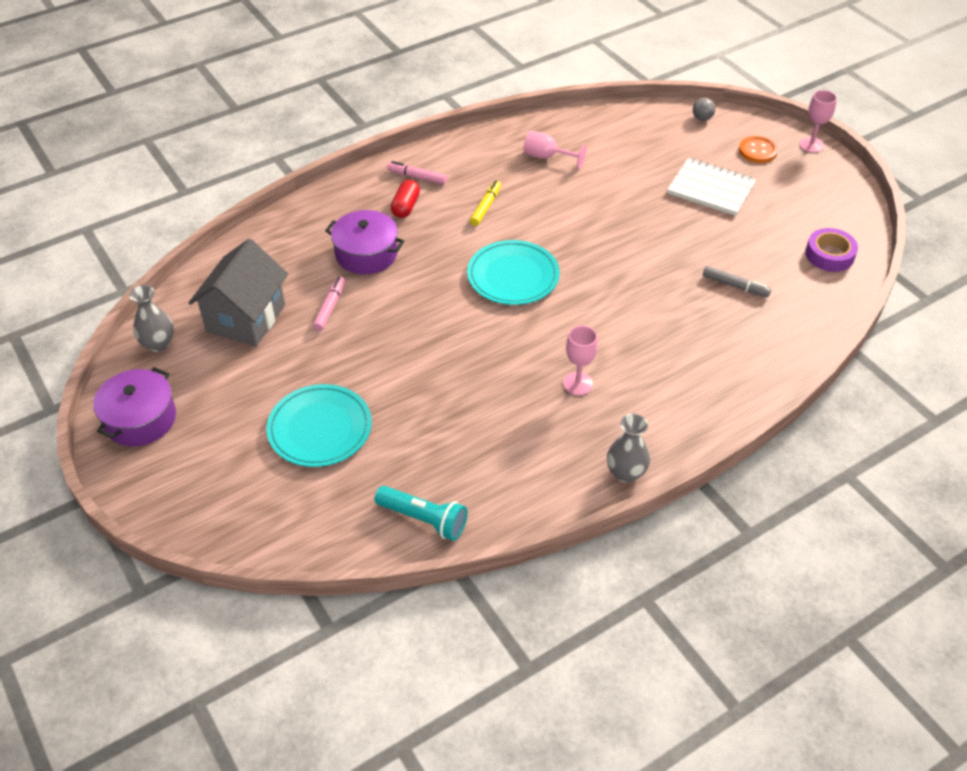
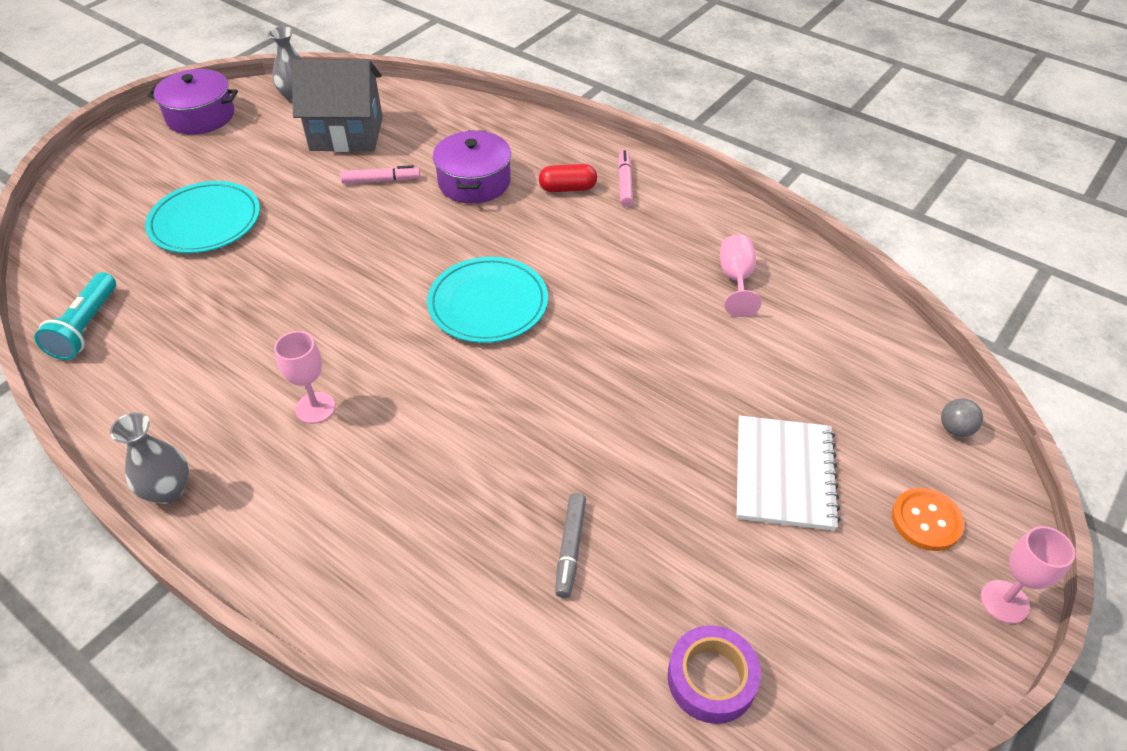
camera: 70 degrees right, 0 degrees up
(486, 207) = (603, 250): yellow marker -> none

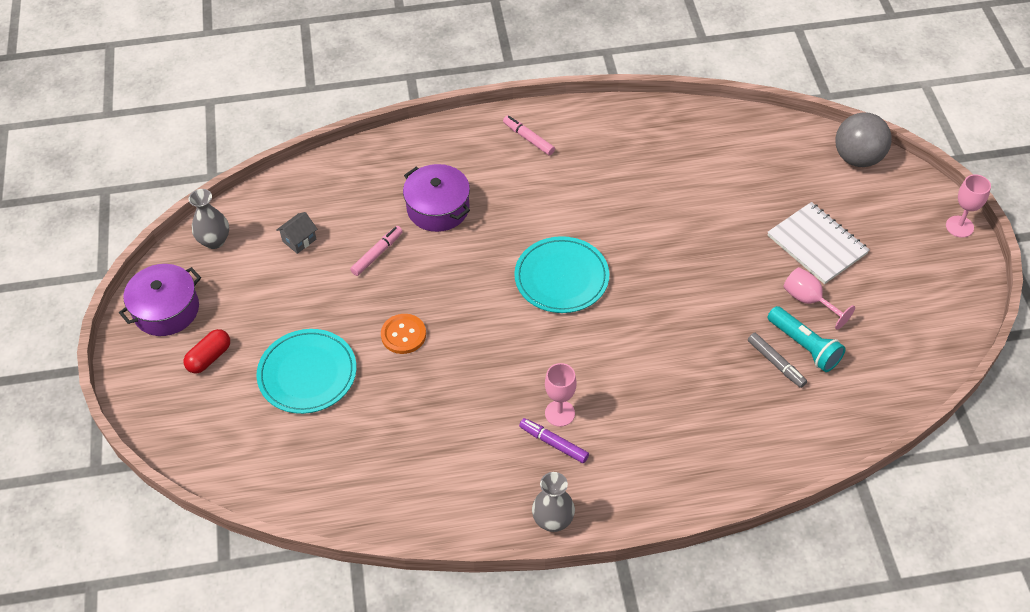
camera: 45 degrees left, 5 degrees up
(86, 327) = (350, 495): turquoise flashlight -> turquoise flashlight (804, 346)
(271, 427) = (553, 443): none -> purple marker
(347, 134) = (299, 240): grey house -> grey house, size x0.43
(567, 188) = (500, 168): red capsule -> red capsule (209, 357)
(711, 679) = (898, 362): purple tape -> none
(736, 280) = (668, 155): pink goblet -> pink goblet (809, 300)
(926, 520) = (895, 215): orange button -> orange button (403, 335)
(955, 429) = (857, 158): grey ball -> grey ball, size x2.16

